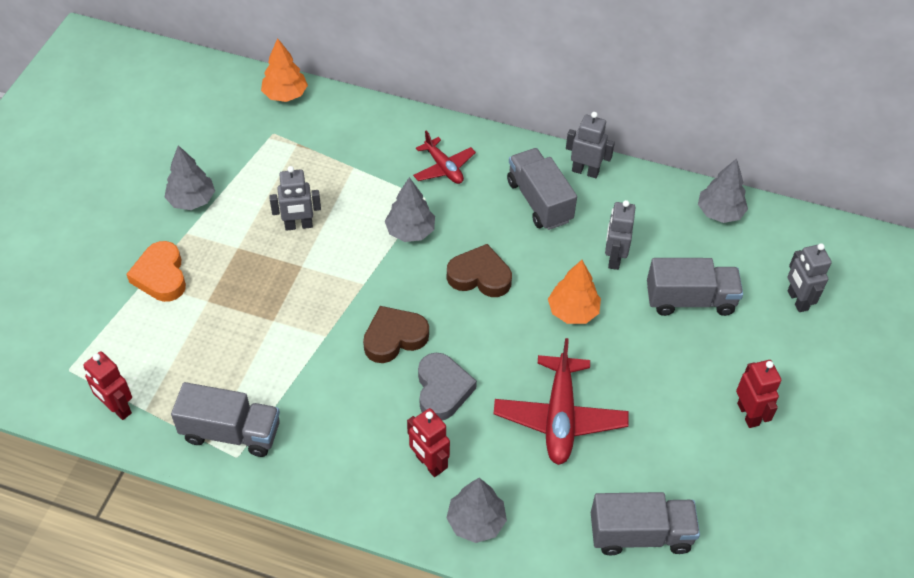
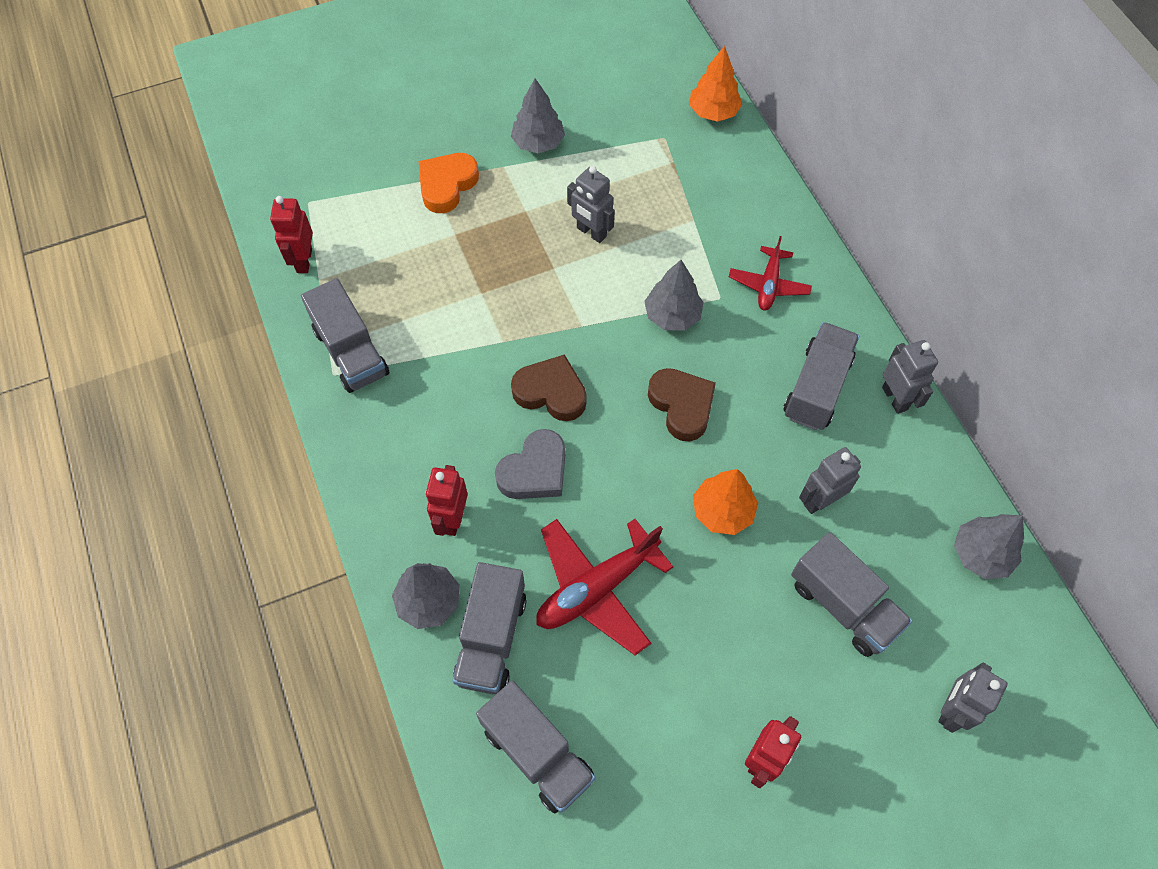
camera: 50 degrees right, 10 degrees up
(538, 503) = (491, 638): none -> grey truck

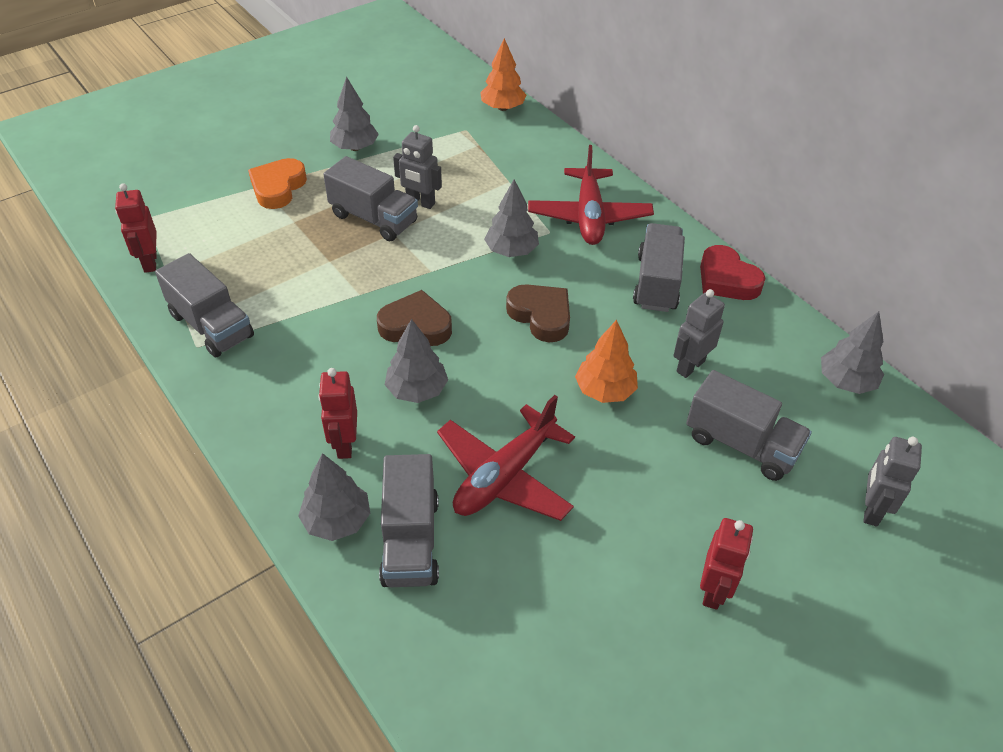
camera: 15 degrees left, 15 degrees down
(534, 471) = (417, 390): grey heart -> grey tree
(537, 753) = (485, 636): grey truck -> grey truck (374, 219)
(768, 285) = (589, 216): red plane -> red plane, size x1.67
(895, 398) = (727, 279): grey robot -> red heart

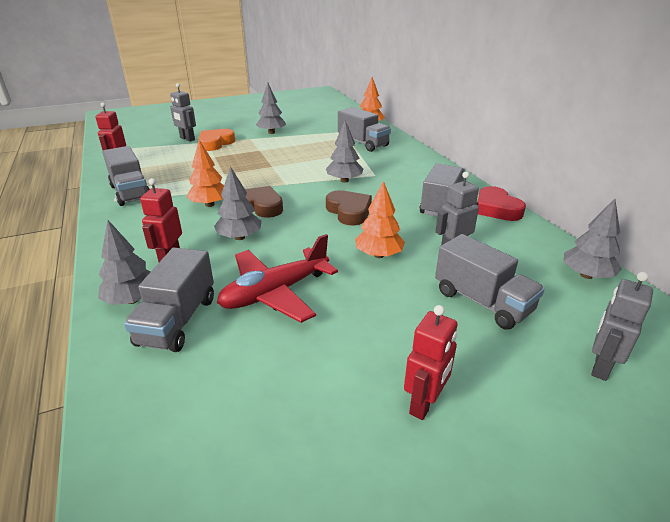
camera: 15 degrees right, 15 degrees down
(343, 332) = (209, 204): none -> orange tree
(374, 219) = (263, 159): grey truck -> grey truck (363, 143)
(420, 202) = (297, 156): grey robot -> grey robot (187, 139)
(589, 216) = (405, 171): red plane -> none

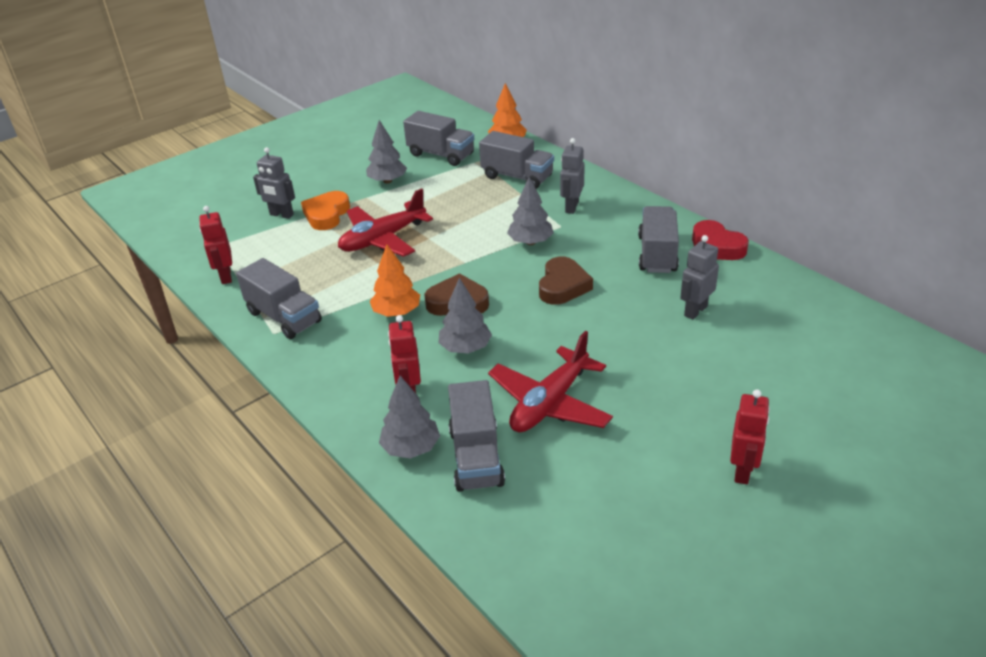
camera: 15 degrees left, 5 degrees up
(240, 161) = (383, 239): none -> red plane
(349, 211) = (563, 286): brown heart -> brown heart turned 60 degrees clockwise
(378, 255) = (625, 334): orange tree -> none
(482, 302) = (748, 363): grey truck -> grey truck (441, 154)
(586, 275) = (830, 310): grey tree -> none
(600, 367) = (867, 400): grey robot -> grey robot (571, 207)

